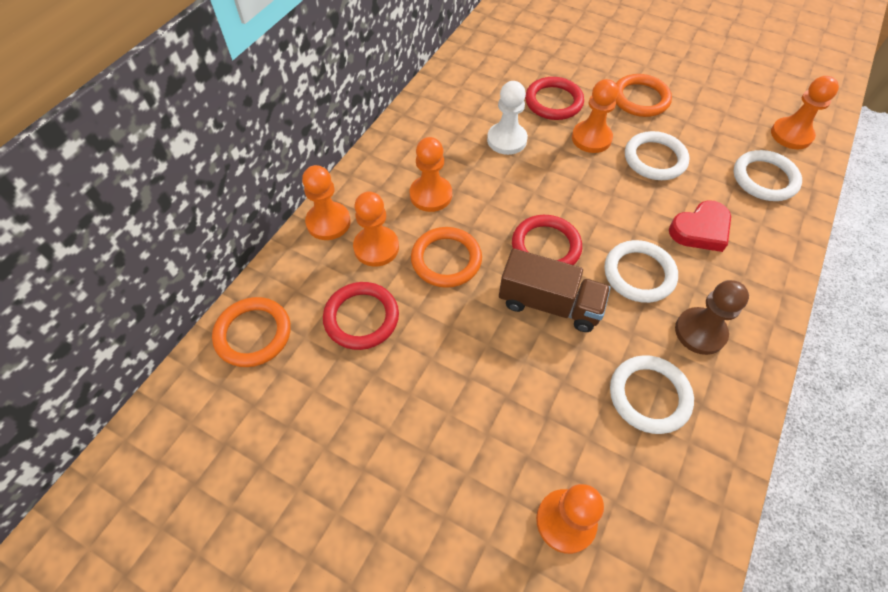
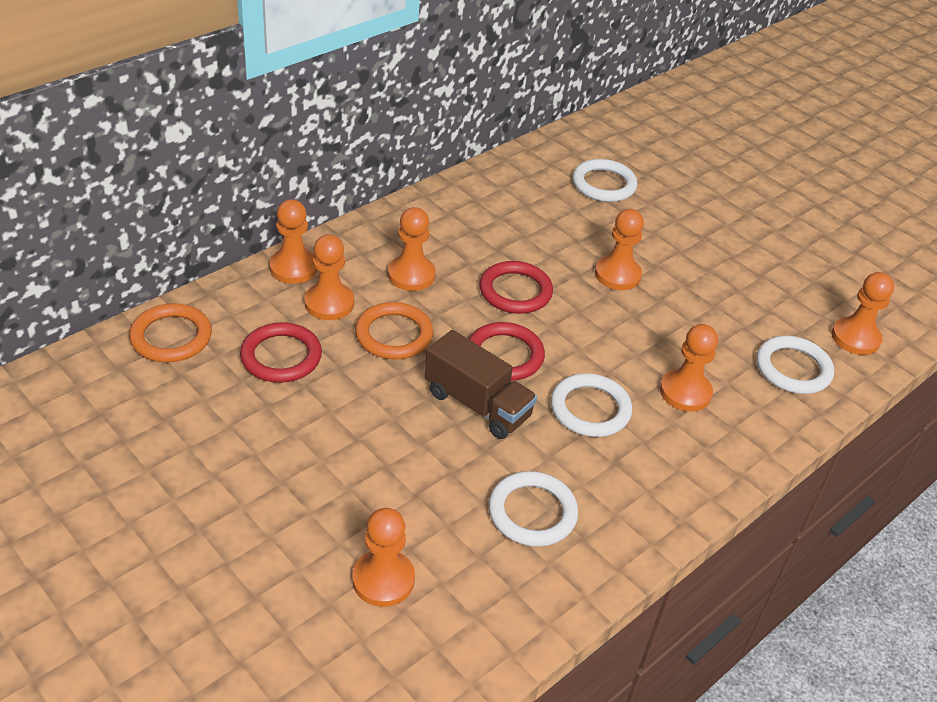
camera: 15 degrees right, 15 degrees down
(507, 140) = (522, 249): white pawn -> none
(553, 102) = (597, 229): red ring -> red ring (515, 291)
(640, 99) = (698, 254): orange ring -> none
(655, 159) = (677, 314): white ring -> white ring (603, 184)
(700, 230) = (685, 392): red heart -> orange pawn
(700, 332) = (623, 478): brown pawn -> none

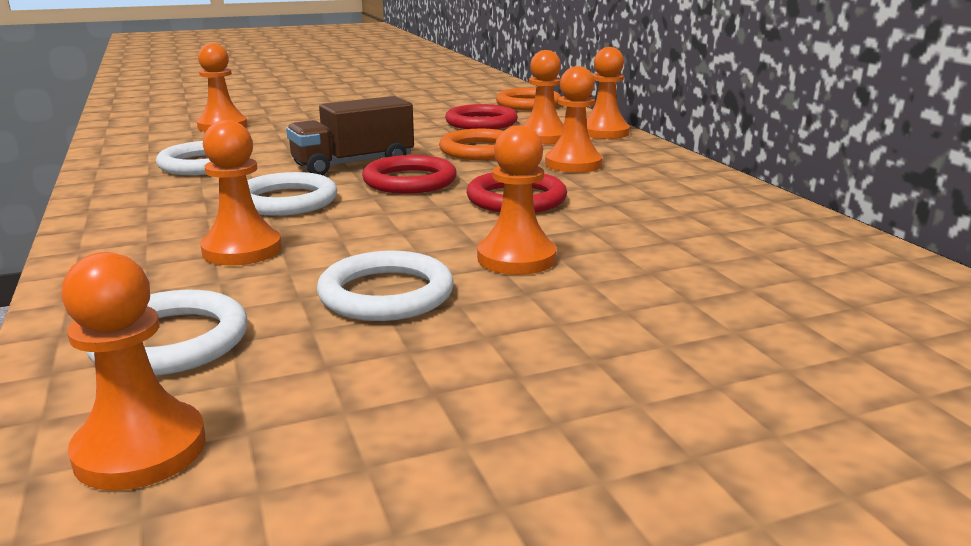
camera: 115 degrees right, 20 degrees down
(603, 184) = (794, 298): white ring -> white ring (386, 294)

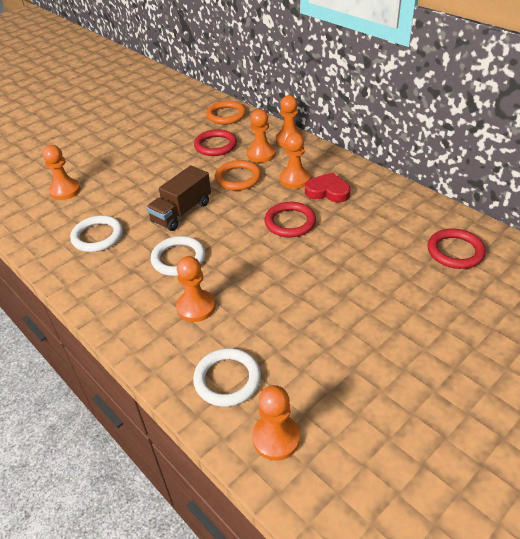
camera: 20 degrees left, 20 degrees up
(386, 294) = (289, 317): white ring -> none
(410, 181) = (225, 220): red ring -> red ring (455, 251)
(516, 258) = (324, 272): orange pawn -> none
(619, 182) = (327, 191): none -> red heart

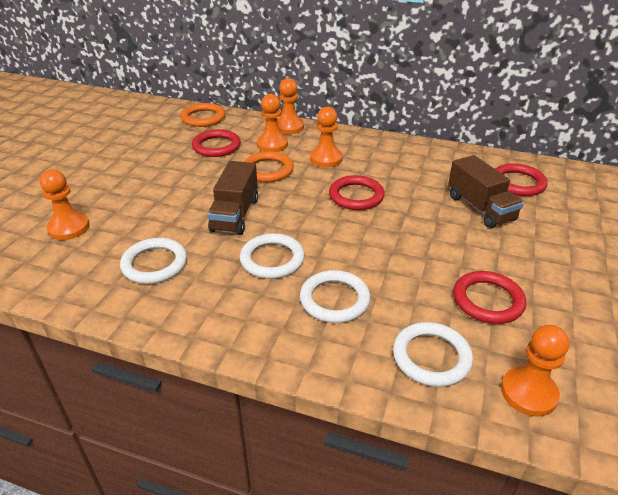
camera: 30 degrees left, 5 degrees down
(196, 307) = (334, 299): orange pawn -> white ring
(316, 352) = (488, 300): none -> red ring
(327, 191) = (366, 162): red heart -> none
(391, 266) = (480, 208): none -> brown truck

